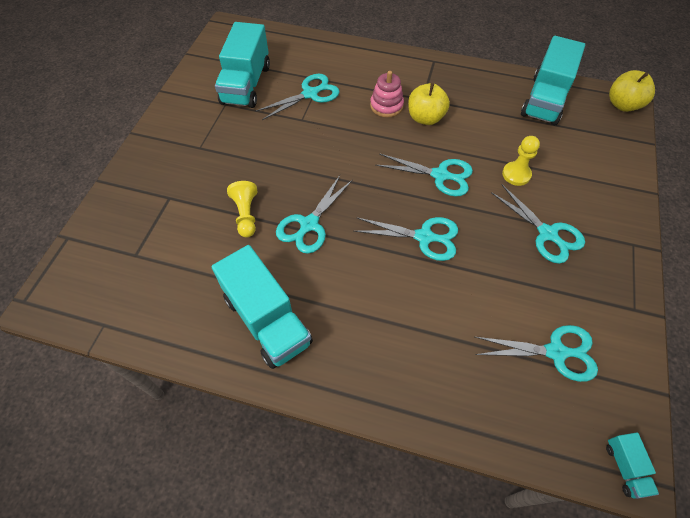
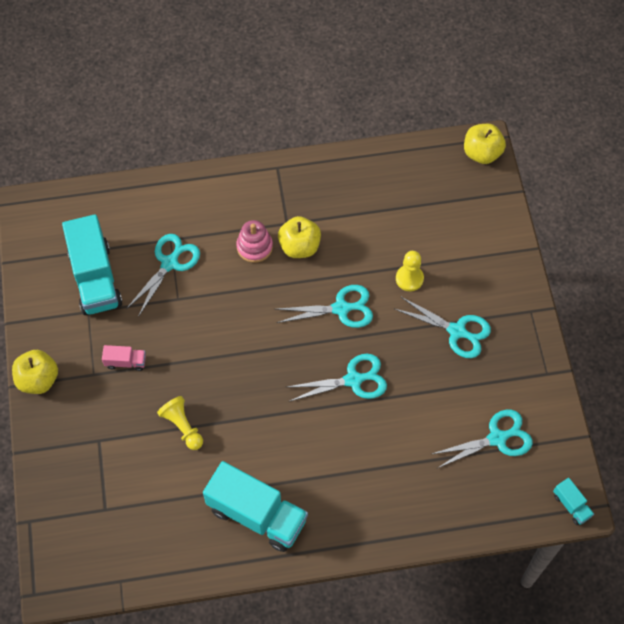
camera: 25 degrees left, 5 degrees up
(154, 135) = (38, 380): none -> yellow apple
(231, 148) = (125, 362): none -> pink truck
(309, 224) = (246, 411): turquoise scissors -> none
(545, 99) = (406, 176): turquoise truck -> none

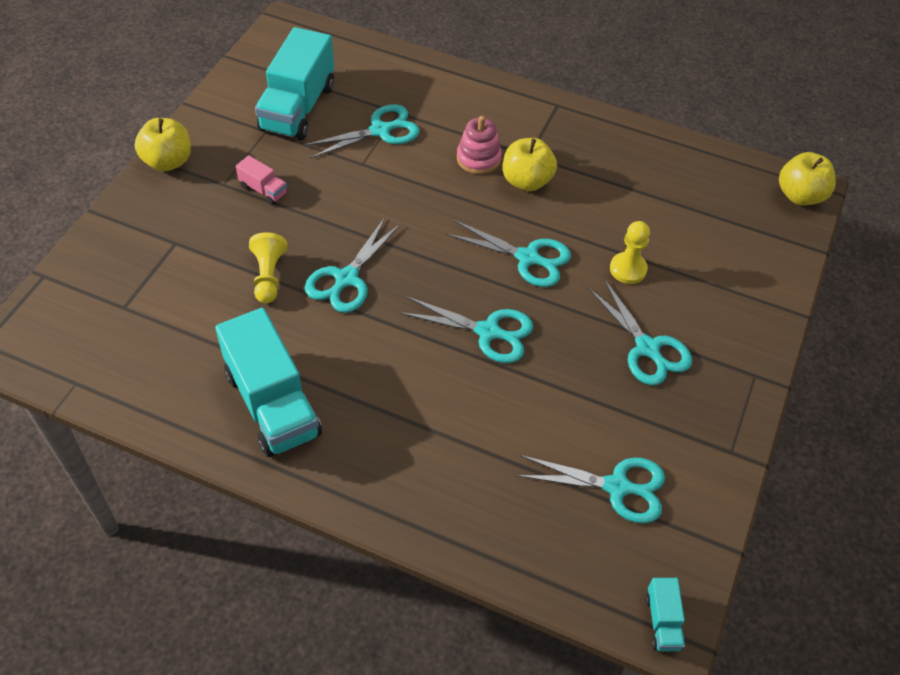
camera: 30 degrees right, 10 degrees down
(235, 396) = (346, 278): none -> turquoise scissors

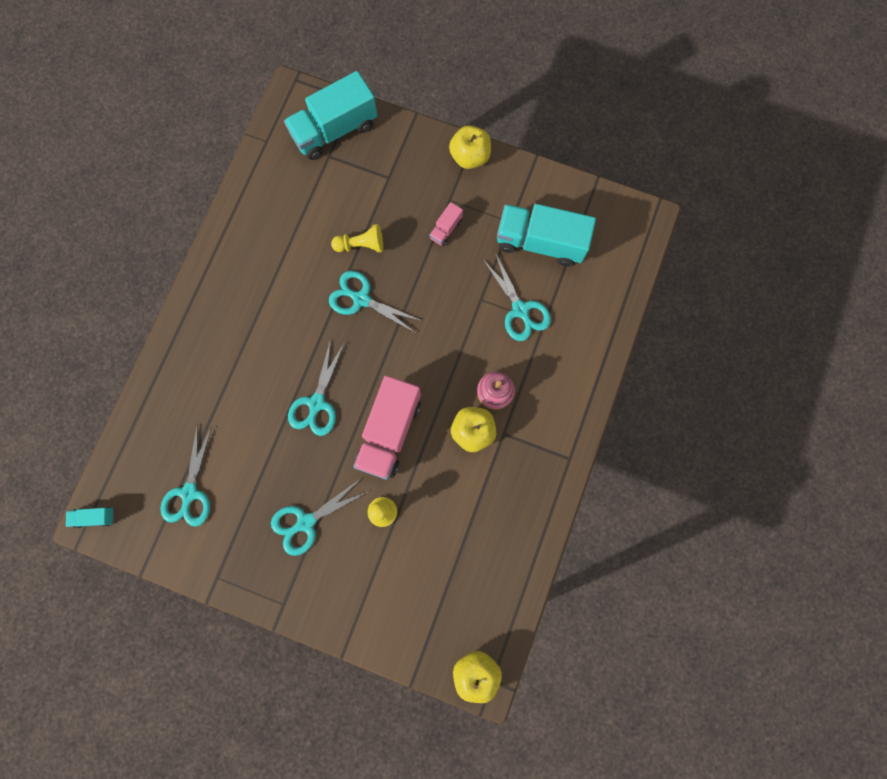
camera: 90 degrees right, 25 degrees up
(272, 403) = (252, 263): turquoise truck -> turquoise truck (334, 130)
(527, 258) = (389, 432): turquoise scissors -> pink truck

